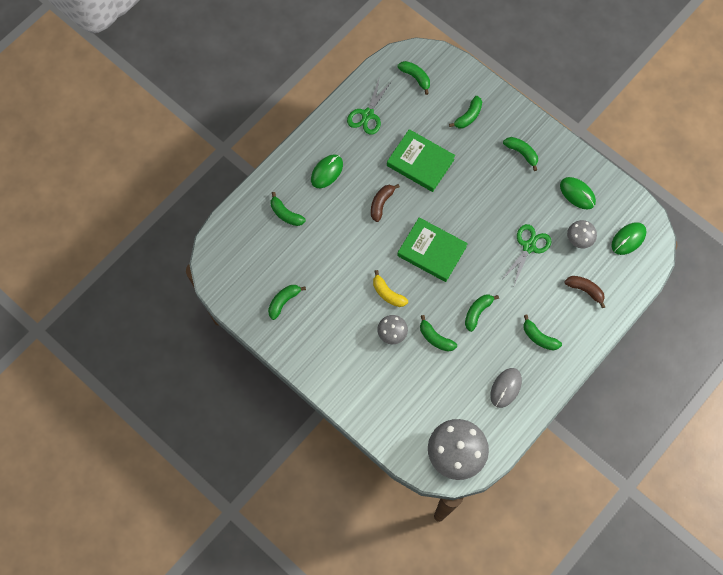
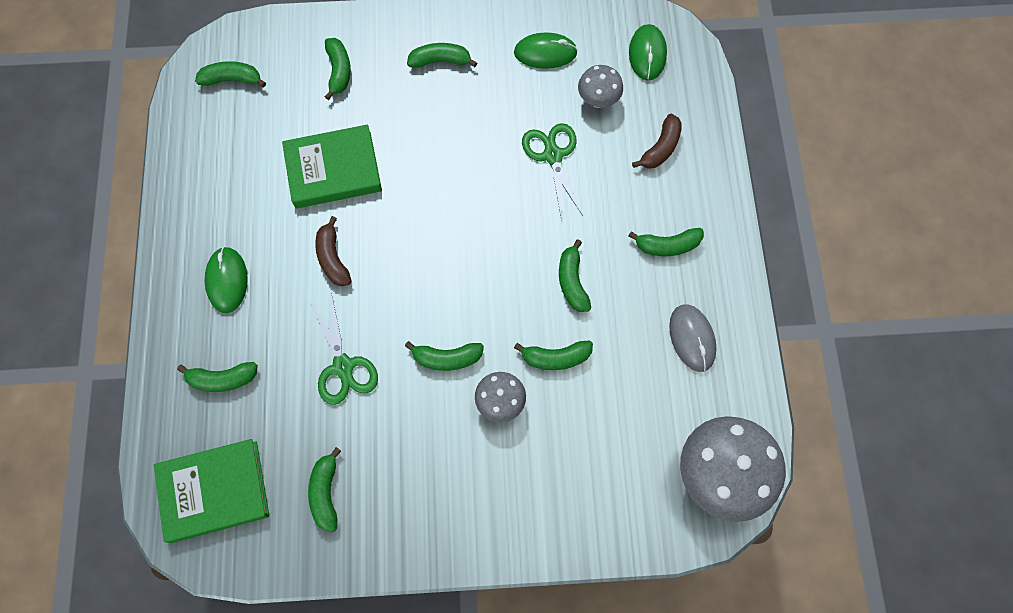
camera: 45 degrees left, 0 degrees up
(367, 115) = (214, 169): green scissors -> green scissors (343, 366)
(388, 293) = (447, 358): yellow banana -> green banana
(432, 251) = (449, 260): green book -> green book (214, 491)
(585, 290) = (661, 148): brown banana -> brown banana turned 135 degrees clockwise

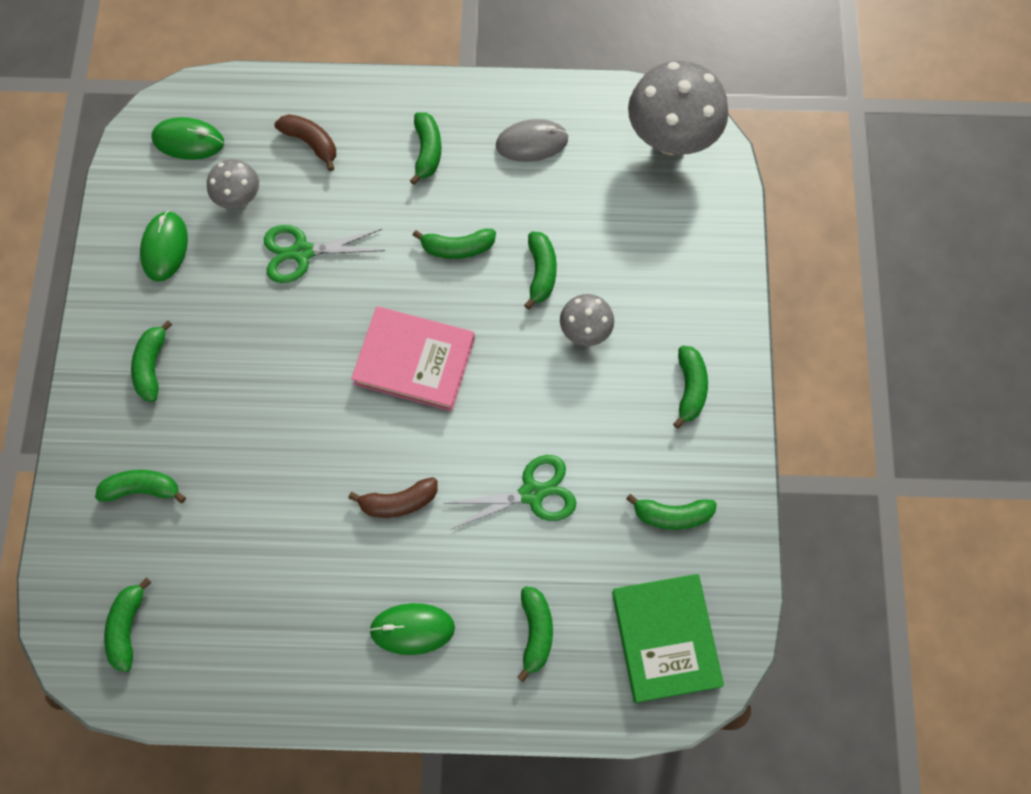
camera: 85 degrees left, 0 degrees up
(333, 170) = (282, 499): green book -> none
(447, 358) = (532, 381): green banana -> green banana (690, 388)
(459, 257) = (414, 361): none -> pink book

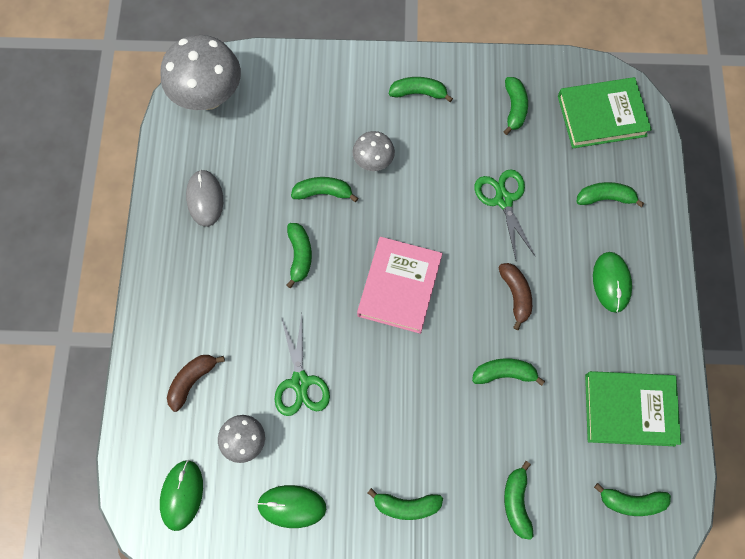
camera: 90 degrees left, 0 degrees up
(241, 636) = (629, 409): none -> green book
(427, 151) = (207, 281): green banana -> green banana (504, 373)

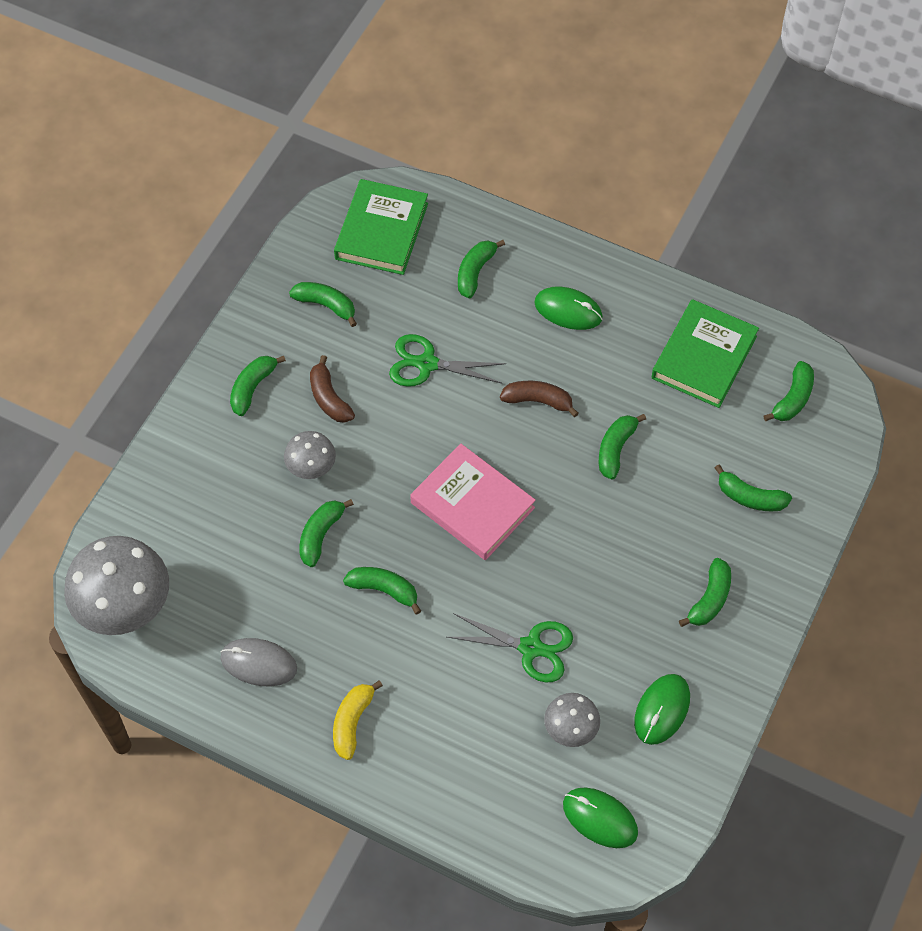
camera: 65 degrees left, 10 degrees down
(186, 281) = (352, 722): none -> yellow banana
(192, 381) = (475, 760): brown banana -> brown banana (329, 398)

